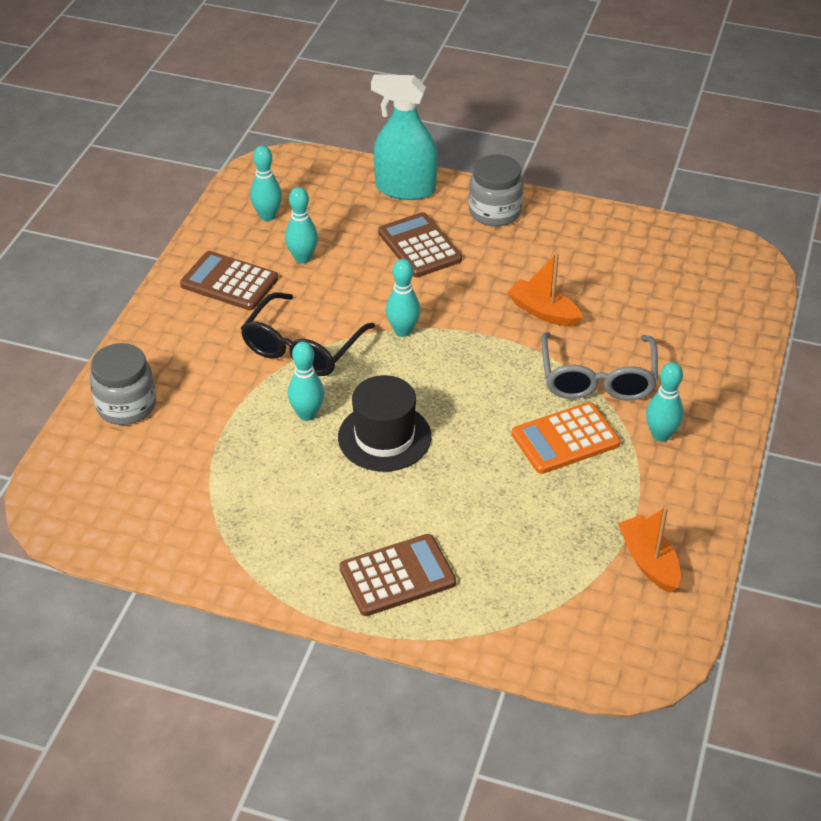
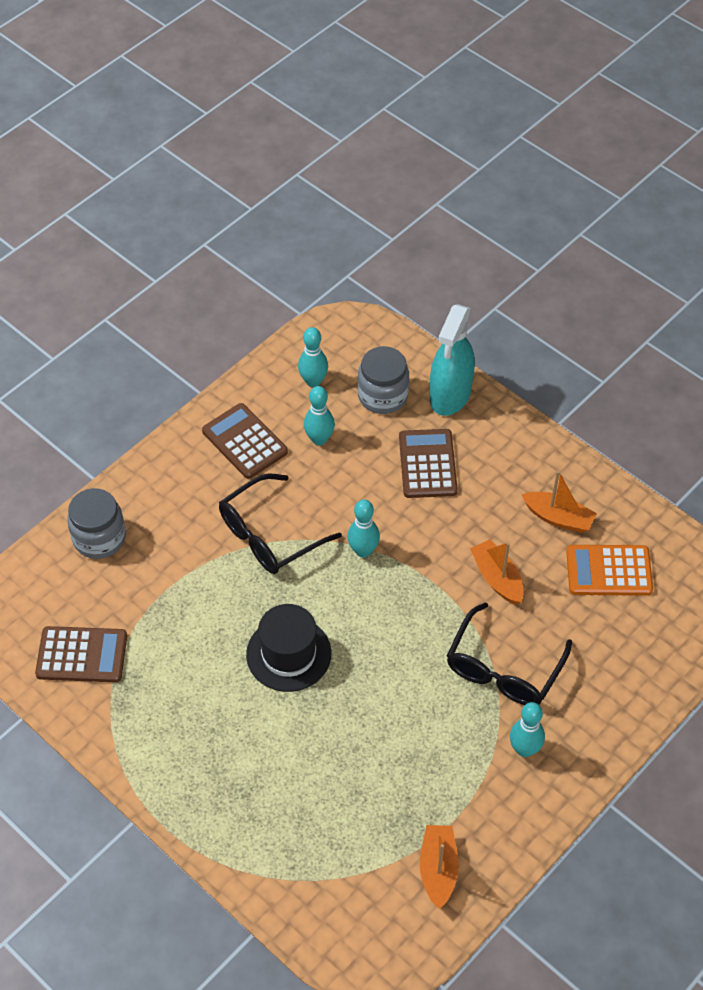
camera: 25 degrees right, 10 degrees up
(307, 414) = (238, 605): turquoise bowling pin -> none
(397, 576) = (226, 793): brown calculator -> brown calculator (82, 655)
(405, 189) = (450, 395): turquoise spray bottle -> turquoise spray bottle turned 105 degrees counterclockwise
(495, 212) = (516, 451): grey jar -> grey jar (383, 396)
(565, 439) = (439, 719): orange calculator -> orange calculator (609, 571)
(567, 249) = (558, 518): none -> orange boat
(597, 379) = (503, 669): grey glasses -> black glasses

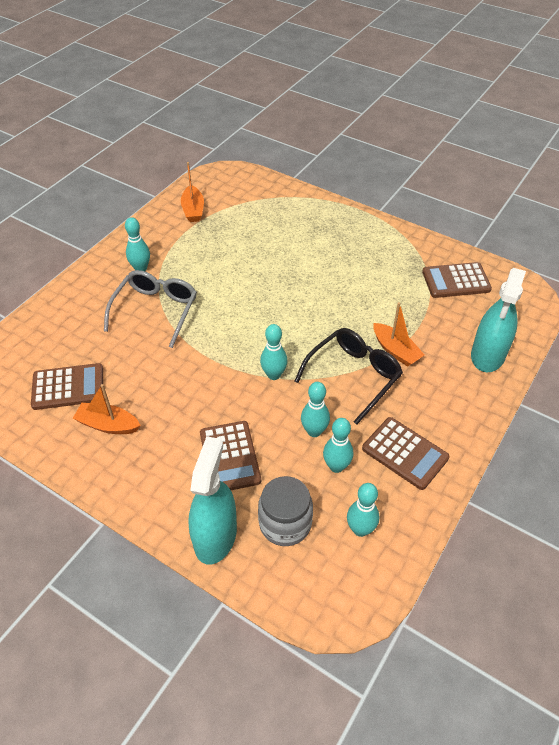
camera: 170 degrees right, 5 degrees down
(99, 538) = (488, 355): grey jar -> turquoise spray bottle
(288, 654) = (312, 299): black hat -> none
(332, 478) = (314, 431): none -> turquoise bowling pin
(497, 578) = (161, 369): orange boat -> orange boat (395, 350)
(503, 669) = (156, 310): black glasses -> grey glasses
(609, 571) = (68, 387): orange calculator -> brown calculator

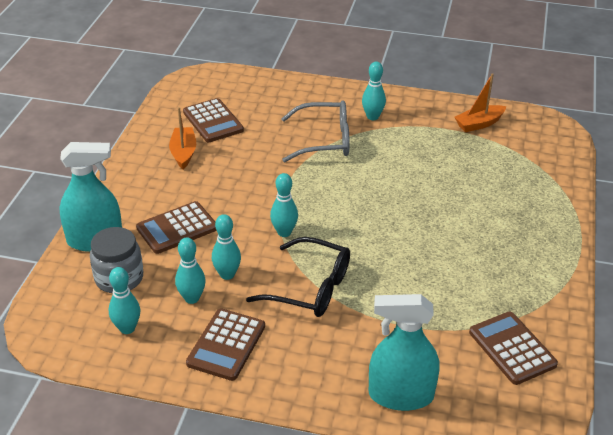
camera: 70 degrees right, 10 degrees down
(395, 350) = (364, 314): orange boat -> none

